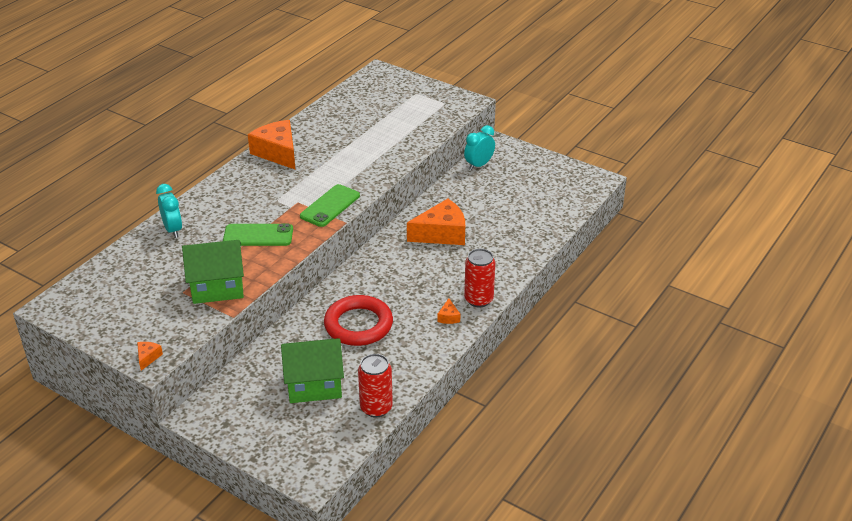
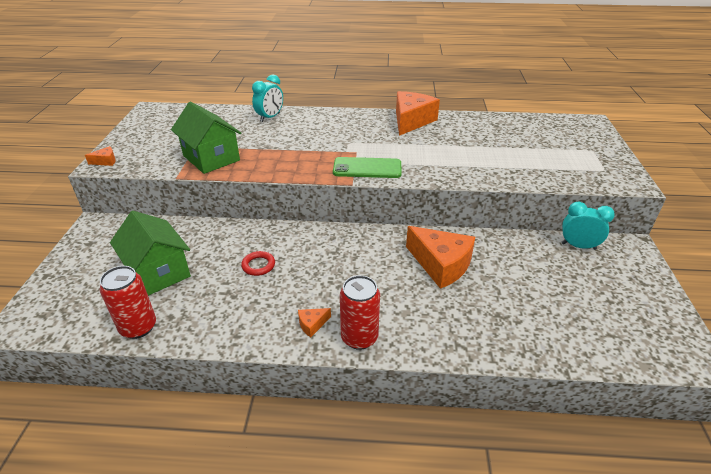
camera: 60 degrees right, 0 degrees up
(258, 235) = (293, 151): green phone -> none
(358, 325) = (258, 265): red ring -> red ring, size x0.46

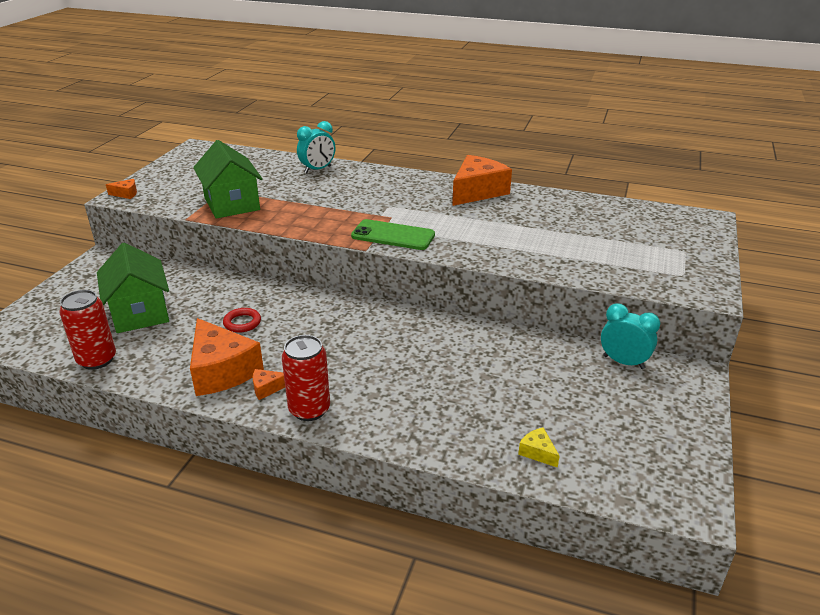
camera: 15 degrees right, 5 degrees down
(441, 265) = (442, 354): orange cheese -> orange cheese (222, 371)
(561, 337) = (537, 452): none -> yellow cheese

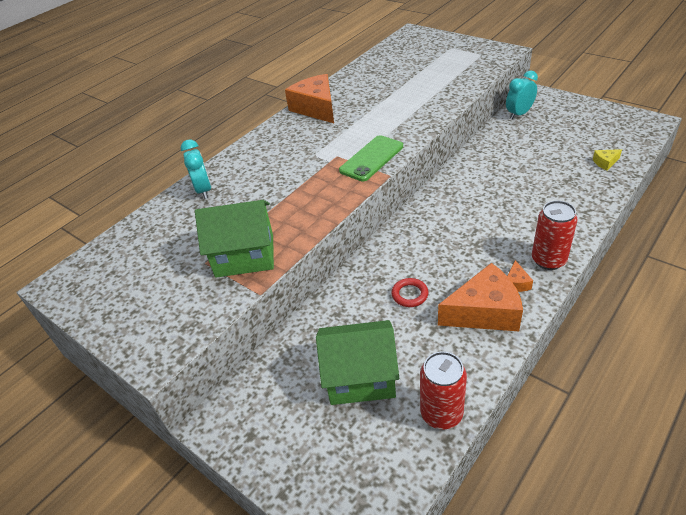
camera: 65 degrees left, 10 degrees up
(126, 194) = (152, 352): orange cheese -> none

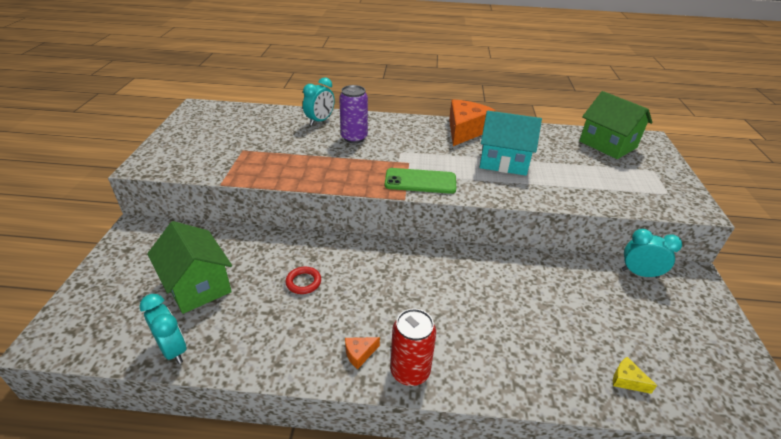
camera: 50 degrees right, 5 degrees down
(245, 256) = (258, 163): green house -> green house (607, 144)
(262, 176) = (354, 138): none -> purple can
(381, 106) = (504, 161): none -> turquoise house
(441, 413) = (173, 349): red can -> turquoise clock
(484, 312) = (307, 341): orange cheese -> none

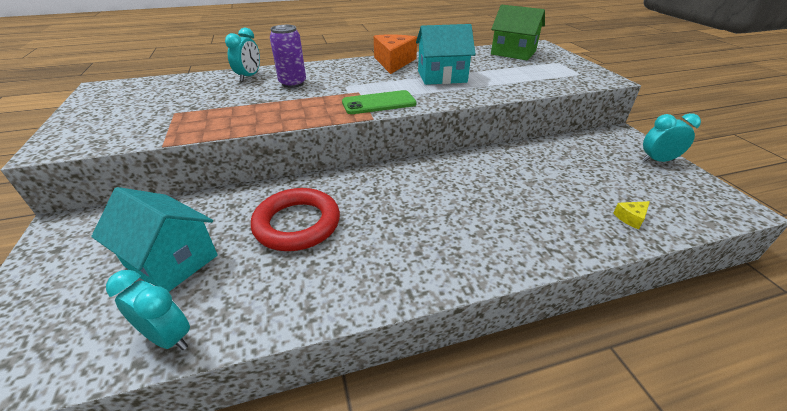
camera: 20 degrees left, 0 degrees up
(197, 285) = (171, 260): green house -> turquoise house
(303, 282) = (297, 224): red ring -> red ring, size x2.19
(359, 354) = (393, 270): orange cheese -> none
(410, 371) = (451, 270): red can -> none
(627, 380) = (631, 218): yellow cheese -> yellow cheese turned 45 degrees counterclockwise
(639, 273) = (583, 141): turquoise clock -> turquoise clock (657, 160)

